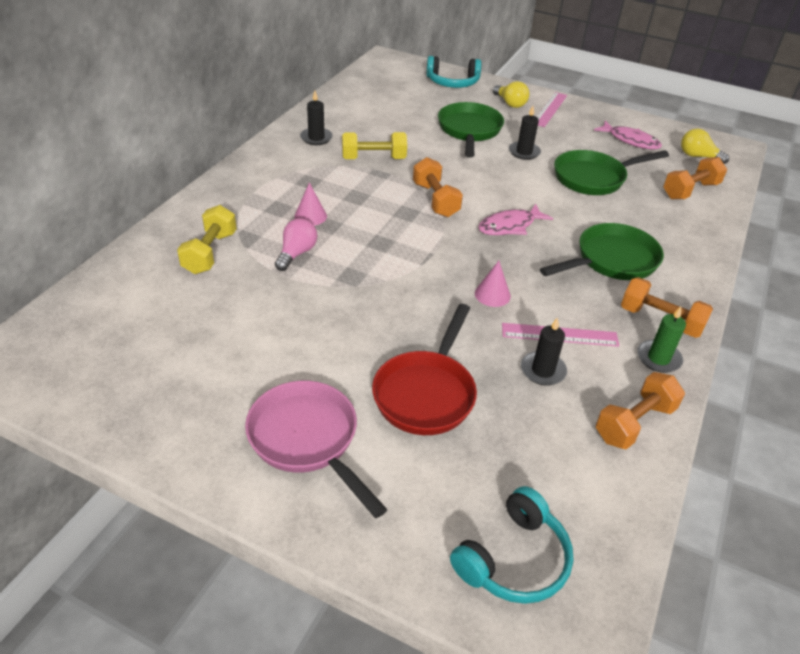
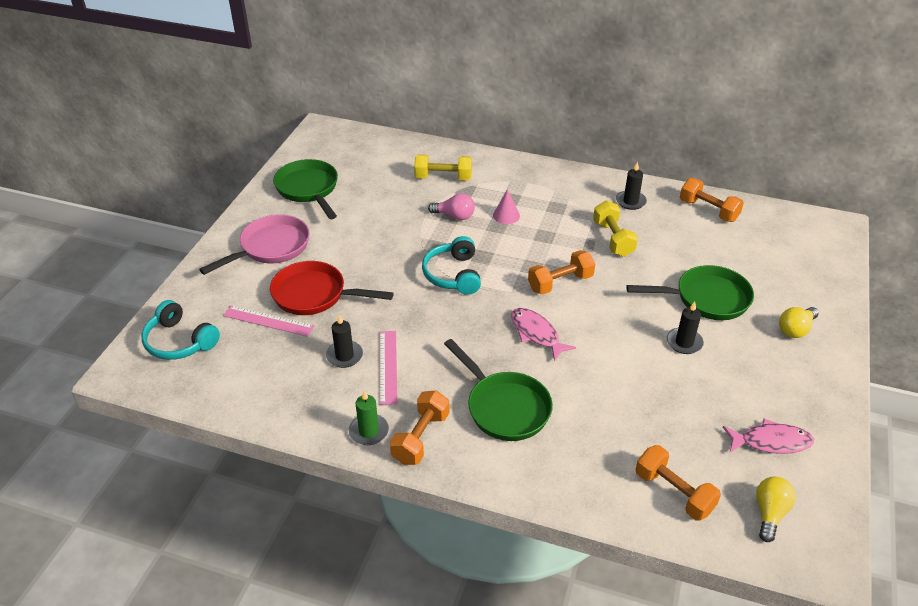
camera: 85 degrees right, 0 degrees up
(452, 82) = (815, 280): turquoise headphones -> turquoise headphones (453, 274)
(492, 294) = (431, 325): pink cone -> none
(550, 109) = (805, 365): pink ruler -> pink ruler (268, 321)
(593, 178) = (658, 400): green pan -> green pan (308, 189)
(630, 140) = (771, 442): pink fish -> pink fish turned 120 degrees counterclockwise
(634, 423) = (293, 409): orange dumbbell -> orange dumbbell (708, 210)

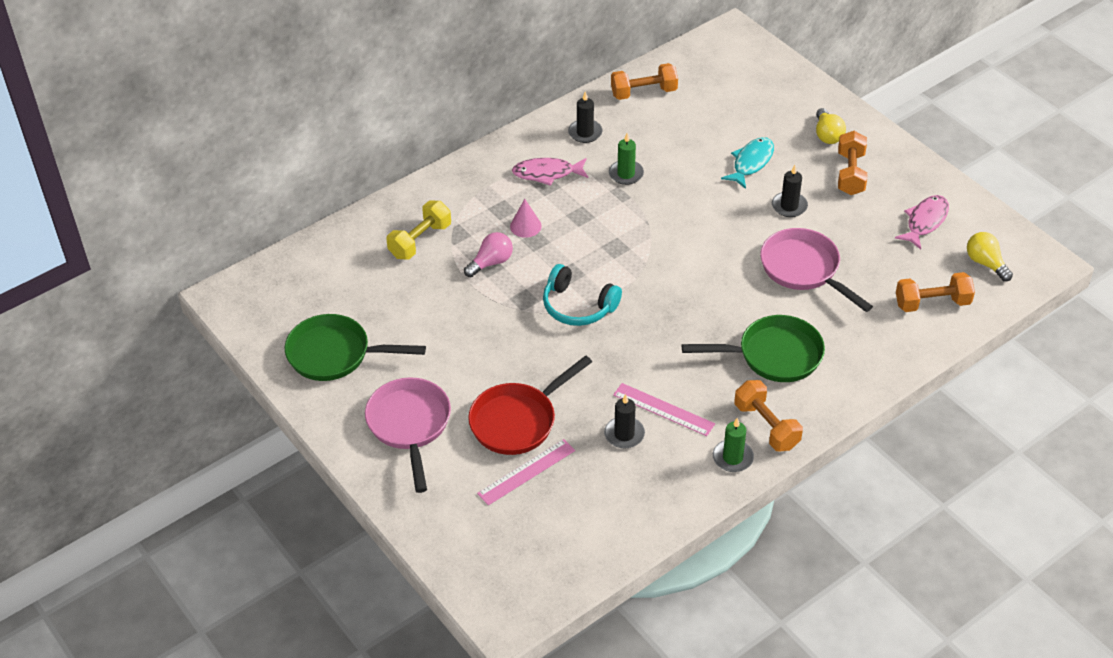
camera: 55 degrees left, 5 degrees up
(179, 341) = (498, 554): turquoise headphones -> none
(536, 334) = (704, 290): pink fish -> pink fish (547, 173)
(560, 283) = (653, 240): orange dumbbell -> orange dumbbell (850, 174)
(613, 239) = (626, 174): yellow dumbbell -> green candle
(621, 384) = (804, 269): none -> pink pan
(706, 299) = (751, 162): green pan -> turquoise fish

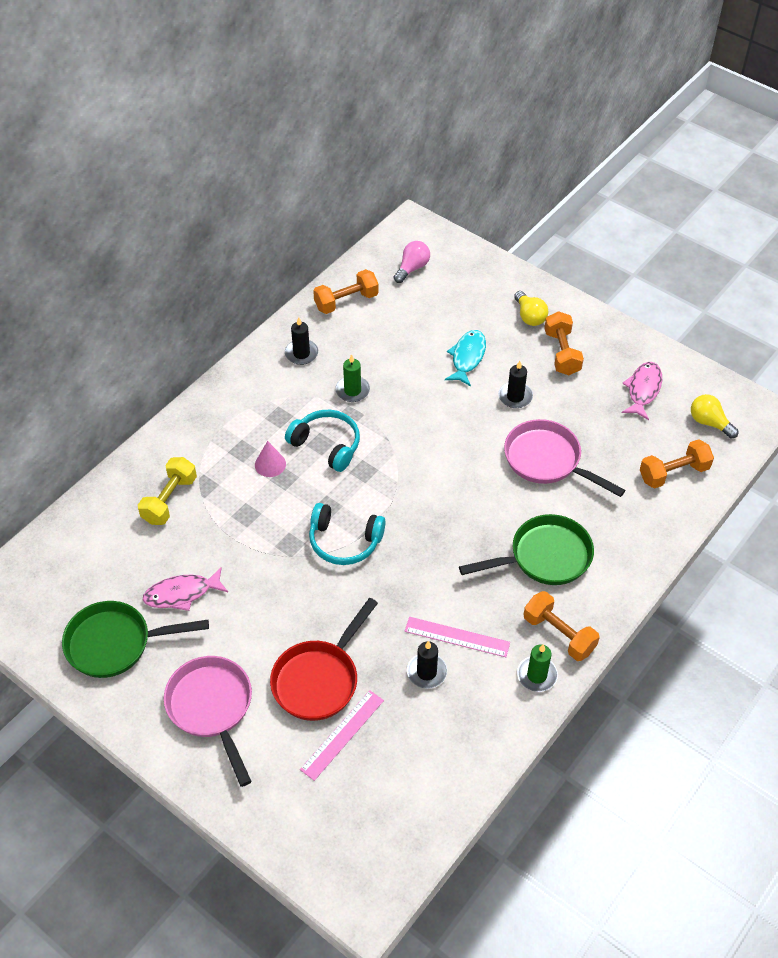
camera: 15 degrees left, 5 degrees up
(491, 262) = (246, 510): pink light bulb -> pink light bulb (412, 268)
(547, 173) = (276, 403): pink fish -> pink fish (182, 594)
(586, 218) = (327, 445): none -> turquoise headphones

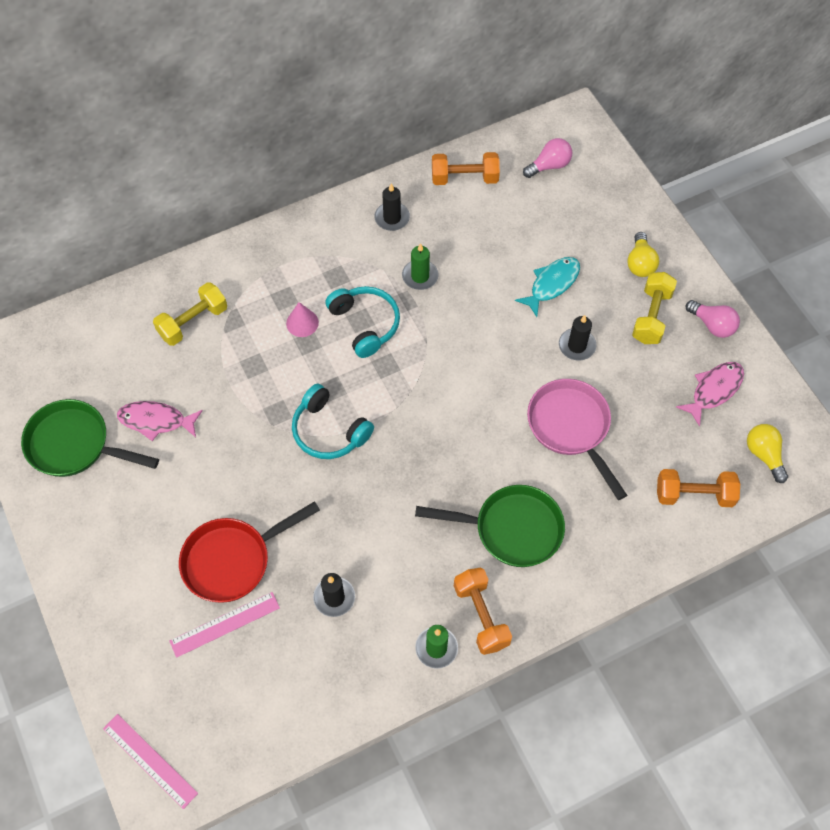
camera: 25 degrees right, 10 degrees up
(212, 708) = (125, 545): pink pan -> none
(457, 637) = (382, 574): pink ruler -> pink ruler (150, 760)
(562, 353) = (651, 316): orange dumbbell -> yellow dumbbell
(613, 342) = (712, 325): none -> pink light bulb

